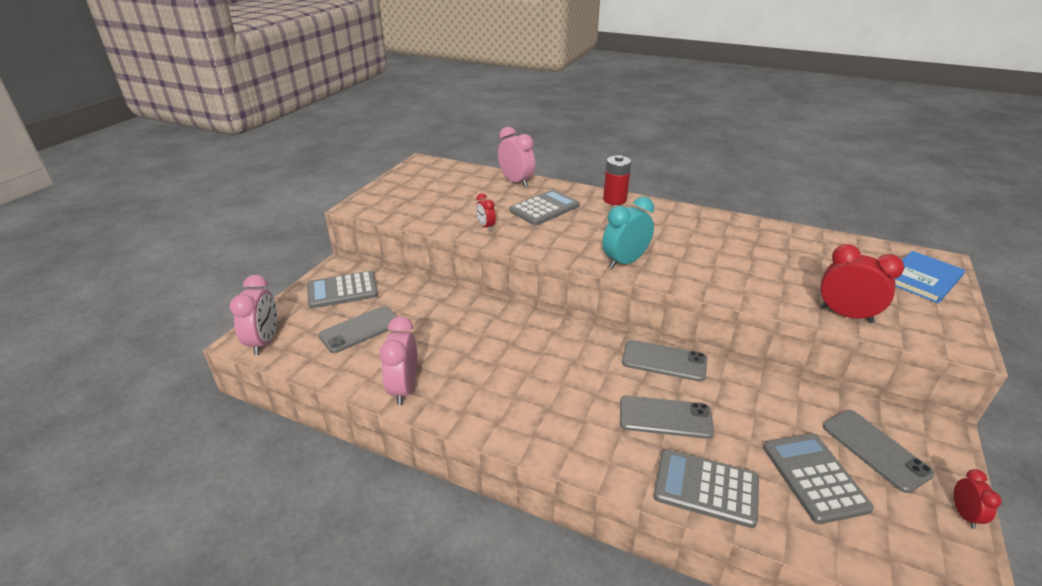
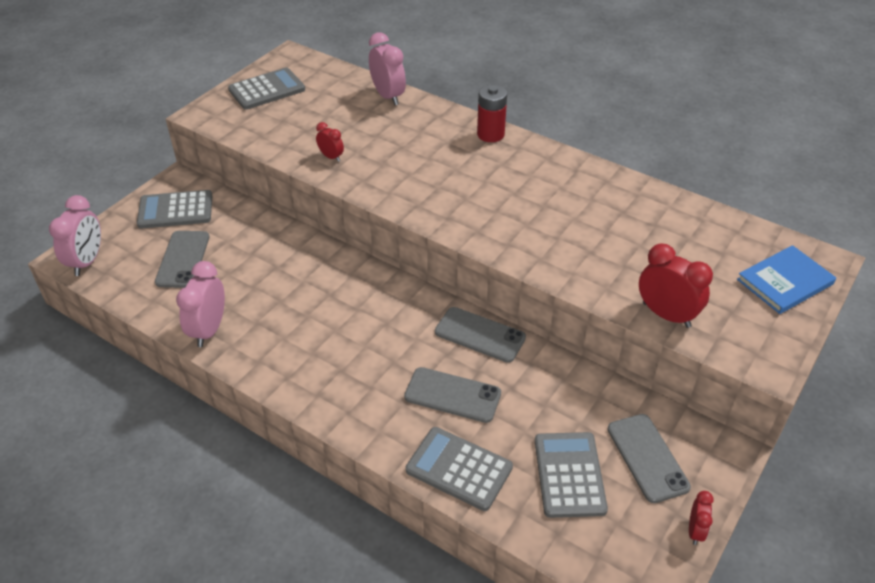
camera: 10 degrees right, 10 degrees up
(360, 329) = (183, 259): grey phone -> grey phone turned 60 degrees counterclockwise
(486, 226) = (331, 157): red clock -> red clock turned 150 degrees clockwise
(544, 208) = (405, 138): grey calculator -> grey calculator (267, 90)
(625, 262) = (462, 221): turquoise clock -> none

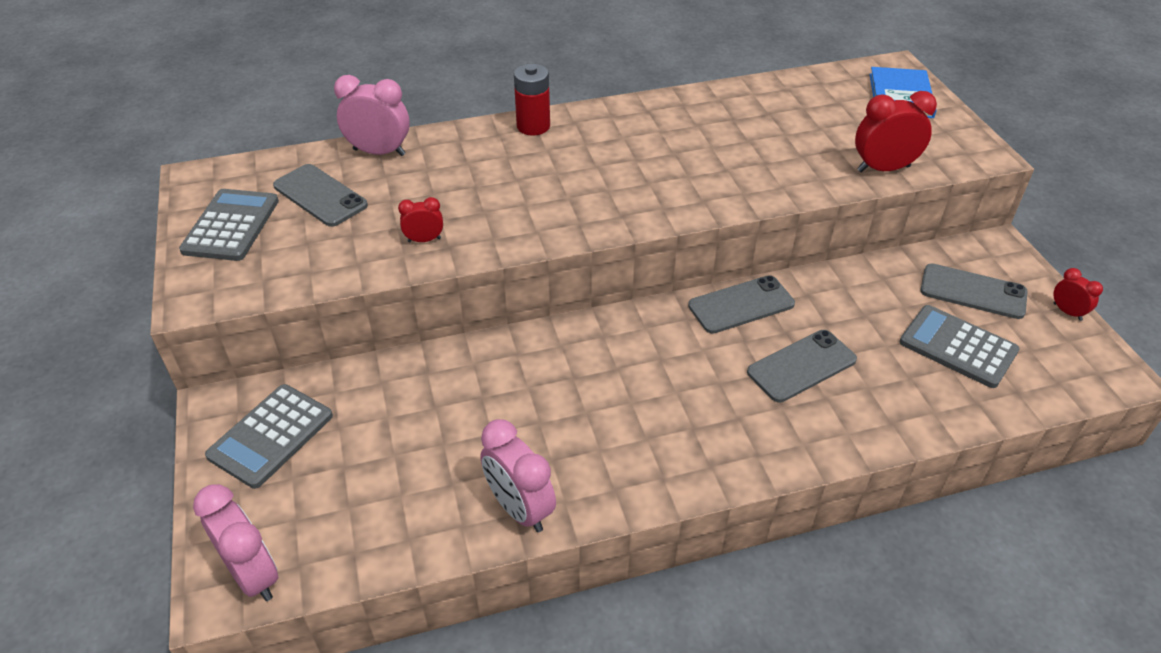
camera: 50 degrees left, 0 degrees up
(183, 259) = (369, 473): grey phone -> grey phone (320, 196)
(459, 469) = (897, 413): grey calculator -> none

